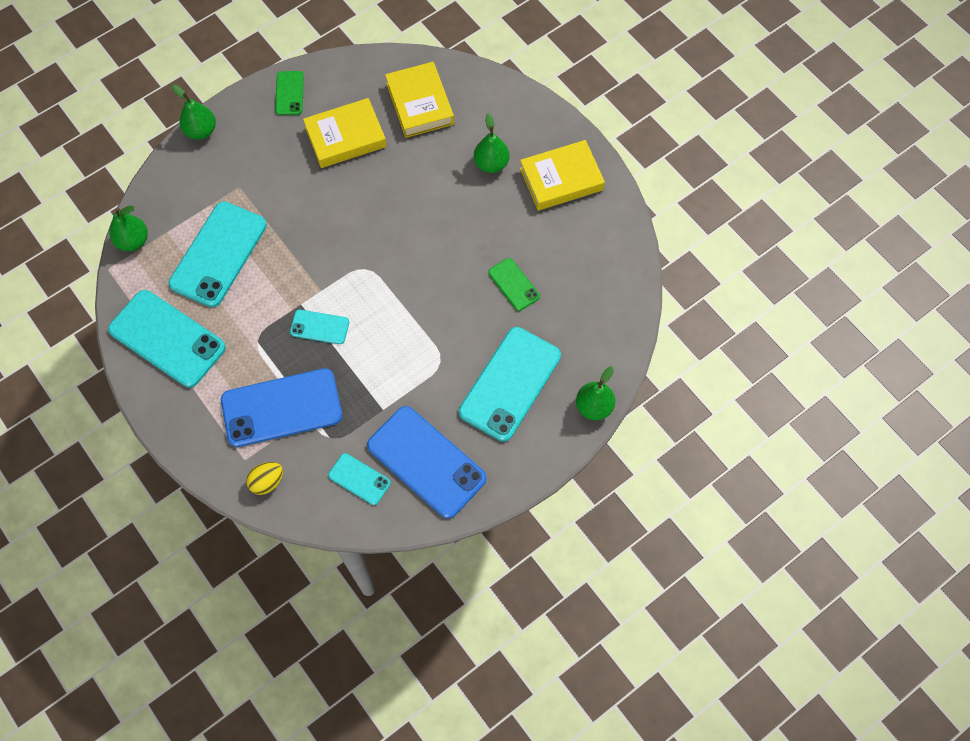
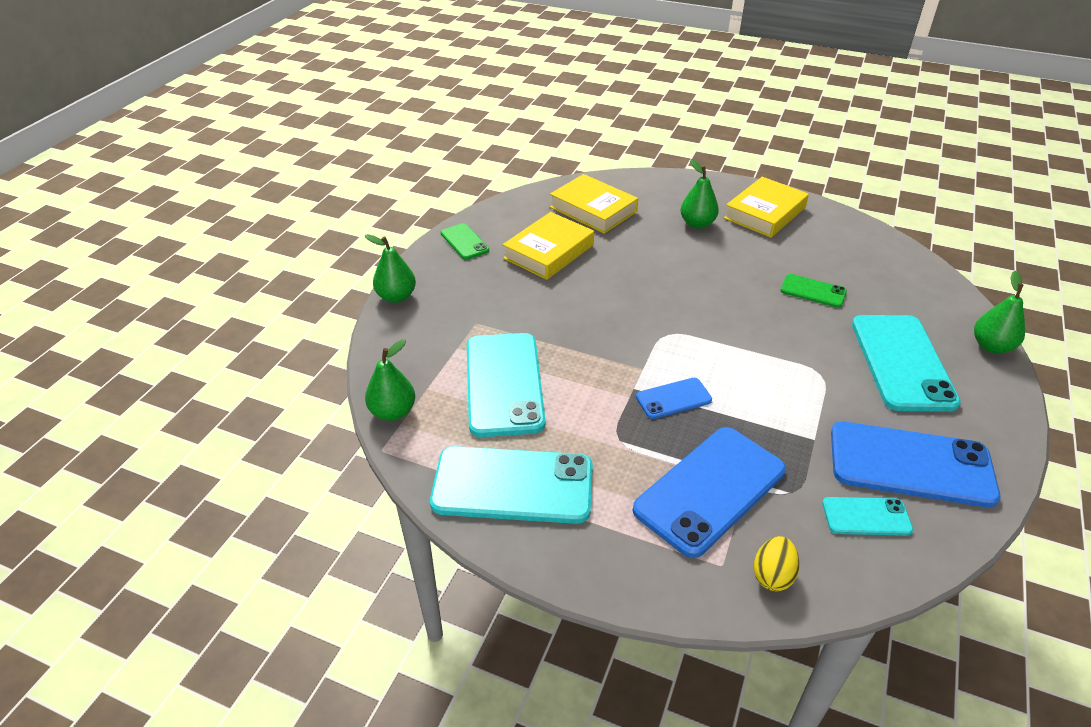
camera: 30 degrees left, 25 degrees down
(319, 327) = (673, 398): turquoise phone -> blue phone

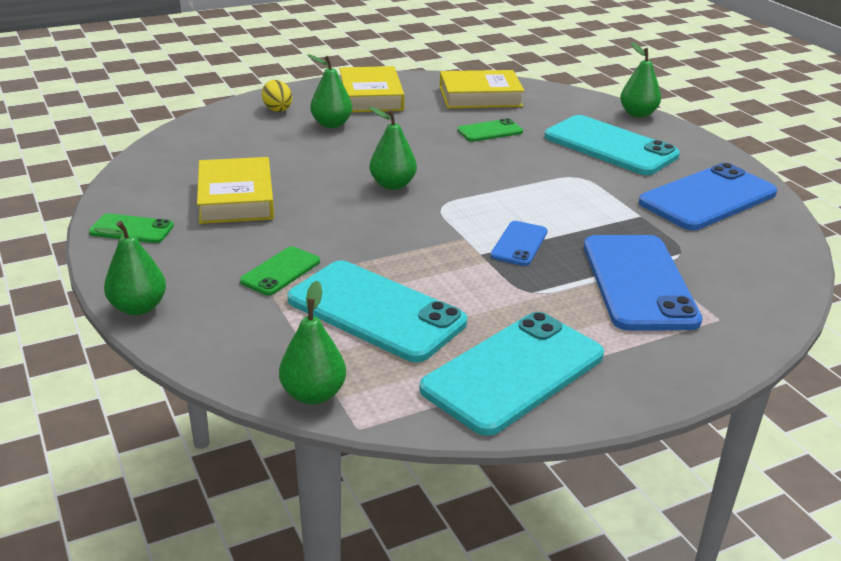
camera: 50 degrees left, 10 degrees down
(495, 320) = (280, 271): none -> green phone
(593, 209) = (221, 150): yellow book -> yellow book (480, 96)
(661, 297) = (392, 185): none -> green pear
(772, 575) = (751, 304): yellow egg -> yellow egg (277, 109)
(866, 517) = (736, 239): turquoise phone -> none

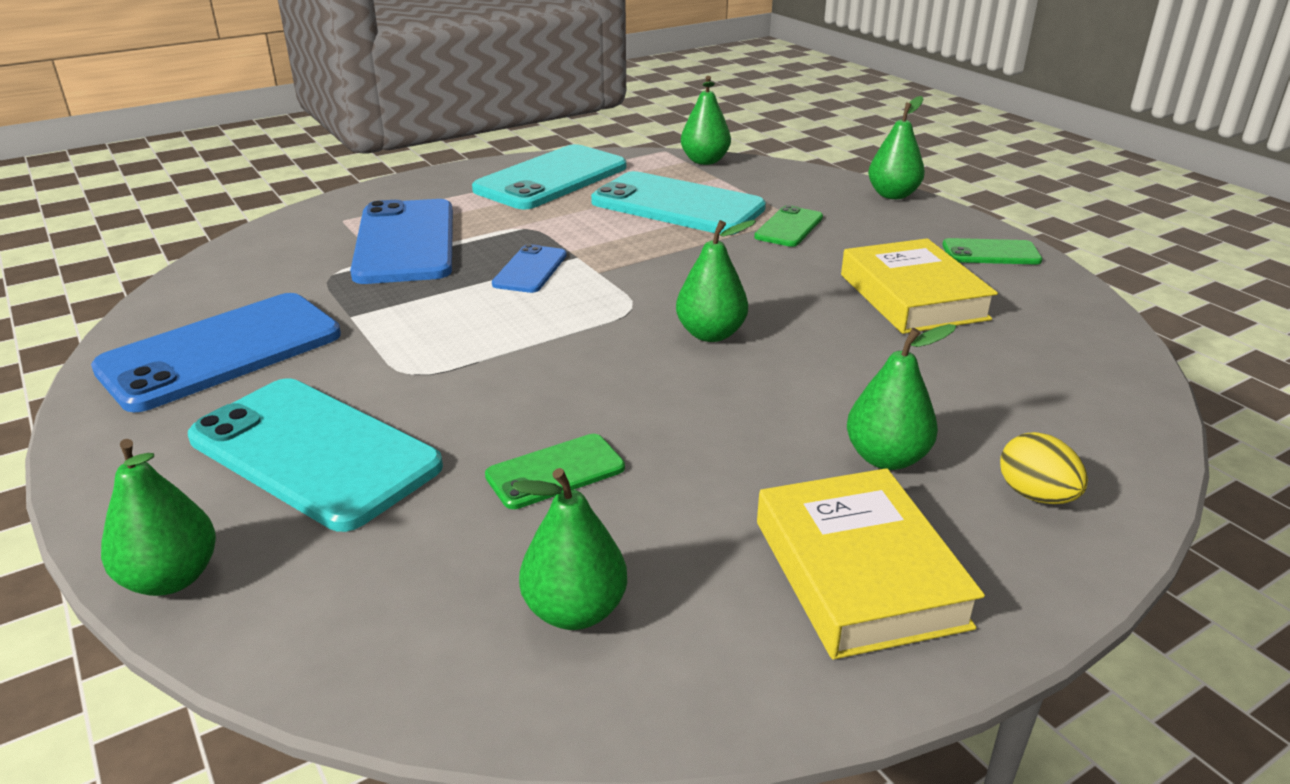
camera: 175 degrees right, 0 degrees up
(480, 96) = (575, 611): yellow book -> green pear

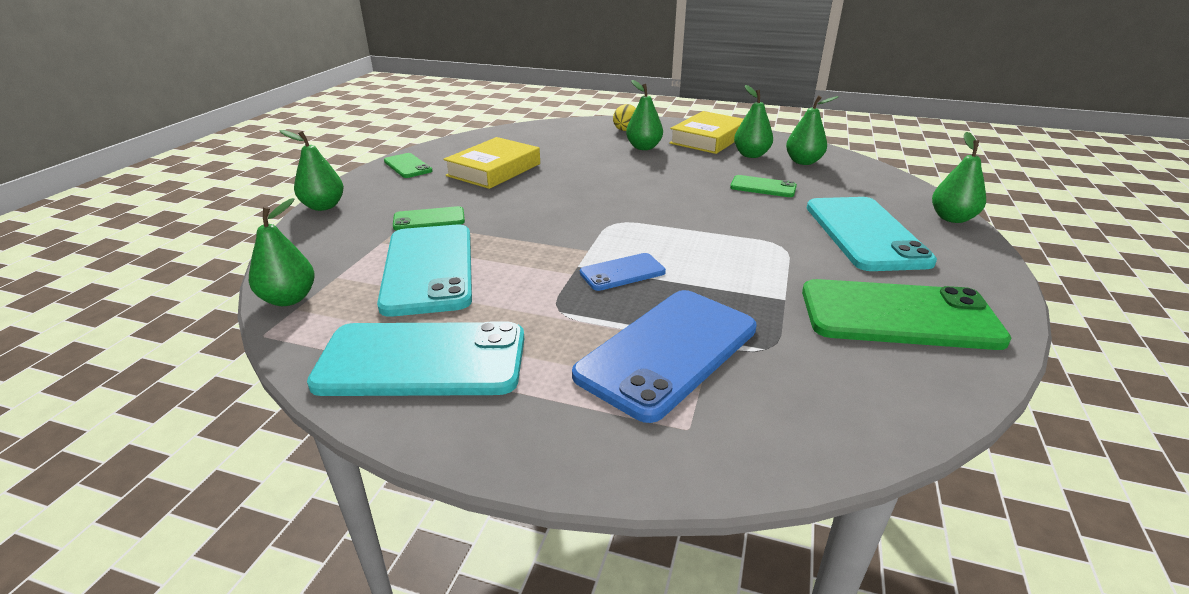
camera: 130 degrees left, 0 degrees up
(221, 352) = (898, 315): blue phone -> green phone
(711, 334) = (609, 196): green pear -> green pear (751, 155)

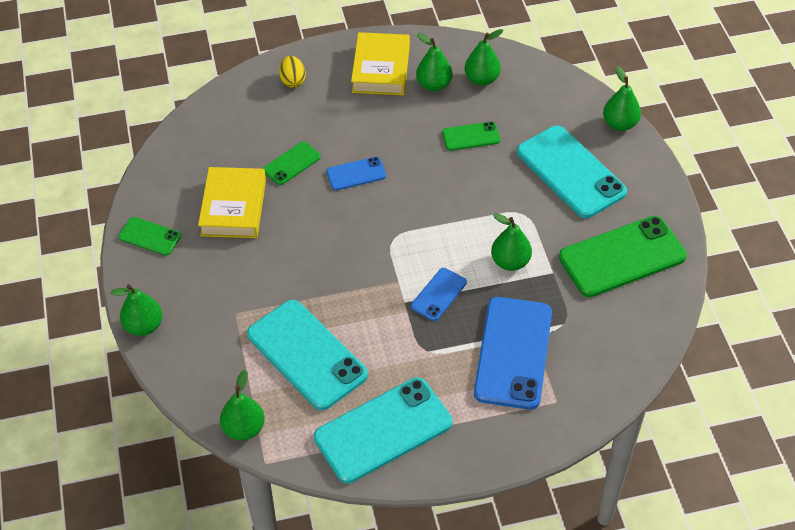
camera: 30 degrees left, 20 degrees up
(429, 219) = (249, 301): green phone -> green phone (292, 163)
(624, 180) = (356, 174): none -> blue phone
(643, 147) = (334, 110): green pear -> green pear (510, 262)

